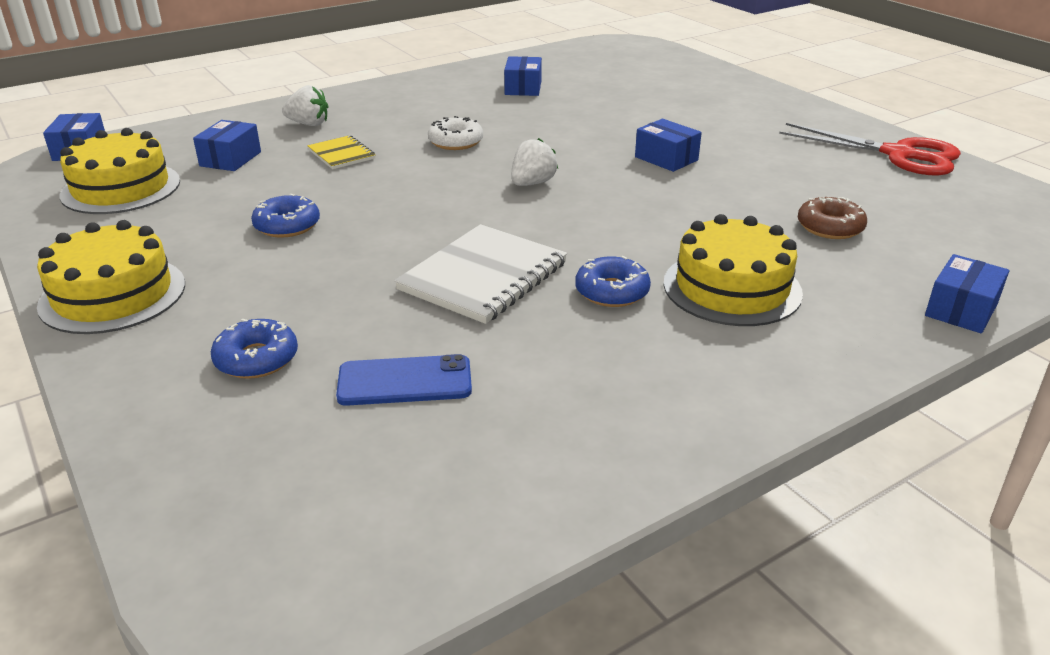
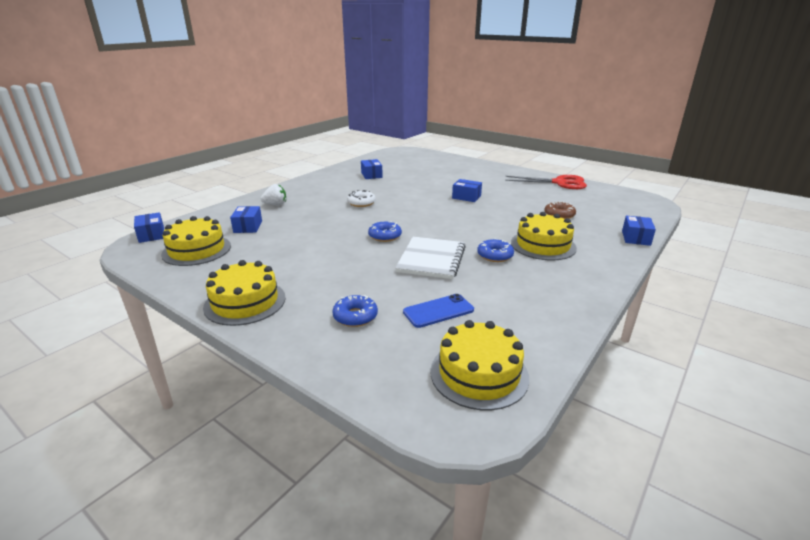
camera: 20 degrees left, 5 degrees down
(287, 225) = (311, 253): blue donut -> blue donut (385, 236)
(341, 154) = (307, 216): yellow notebook -> none
(367, 521) = (479, 374): none -> yellow cake
(532, 183) = (416, 216): white strawberry -> none

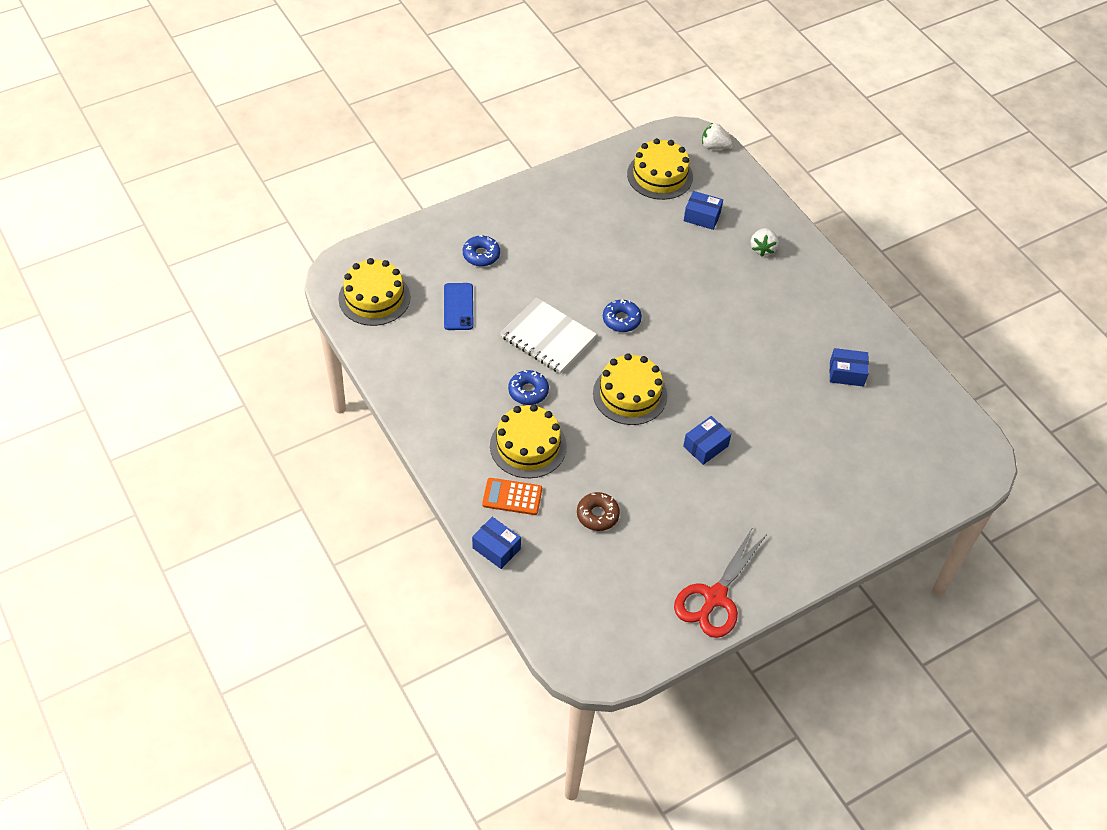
camera: 110 degrees right, 25 degrees up
(151, 235) = (714, 146): blue box -> white strawberry
(245, 302) = (540, 196): yellow cake -> yellow cake (630, 394)
(361, 203) = (732, 329): white donut -> none
(591, 241) = (512, 497): none -> orange calculator

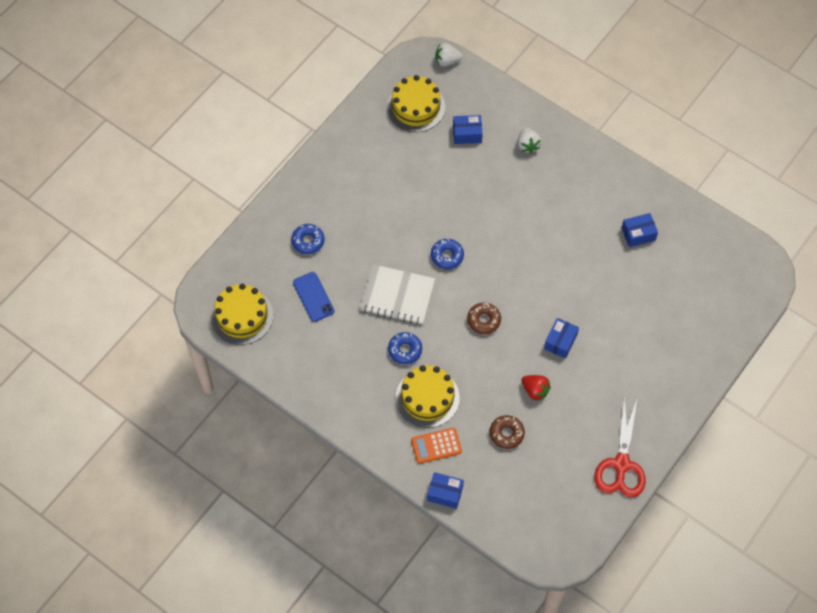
camera: 20 degrees left, 10 degrees up
(630, 394) = (483, 320): yellow cake -> brown donut
(652, 484) = (535, 390): none -> red strawberry

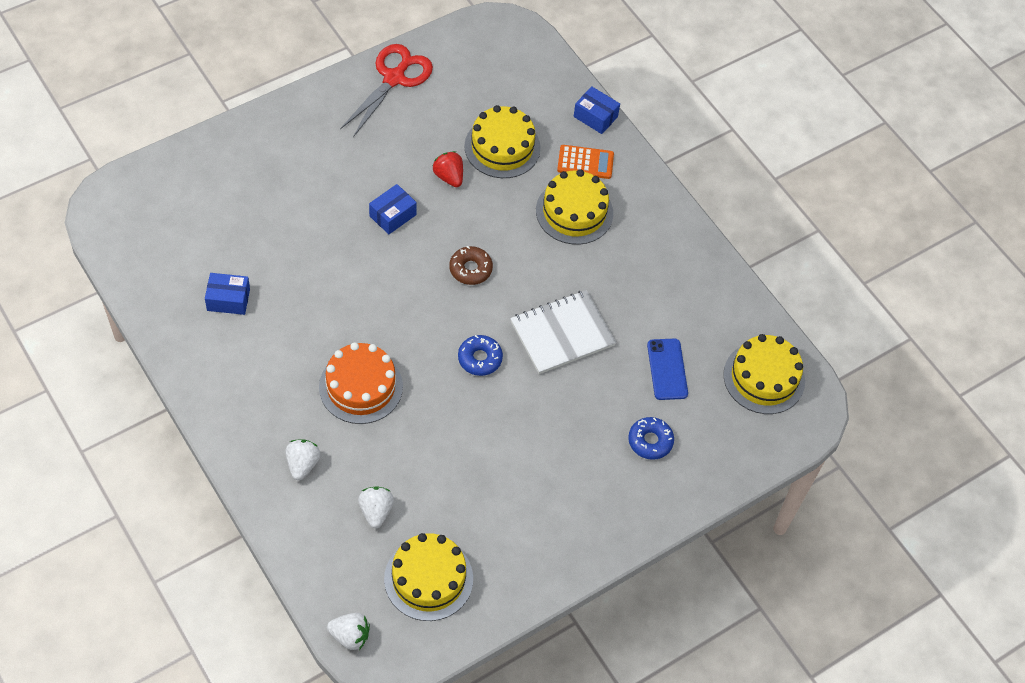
camera: 165 degrees left, 5 degrees down
(397, 295) = (562, 334): white notebook -> white notebook turned 60 degrees counterclockwise
(405, 350) = (579, 270): blue donut -> none
(467, 134) = (376, 511): blue box -> white strawberry
(506, 434) = (502, 147): brown donut -> yellow cake
(517, 207) = (361, 386): none -> orange cake

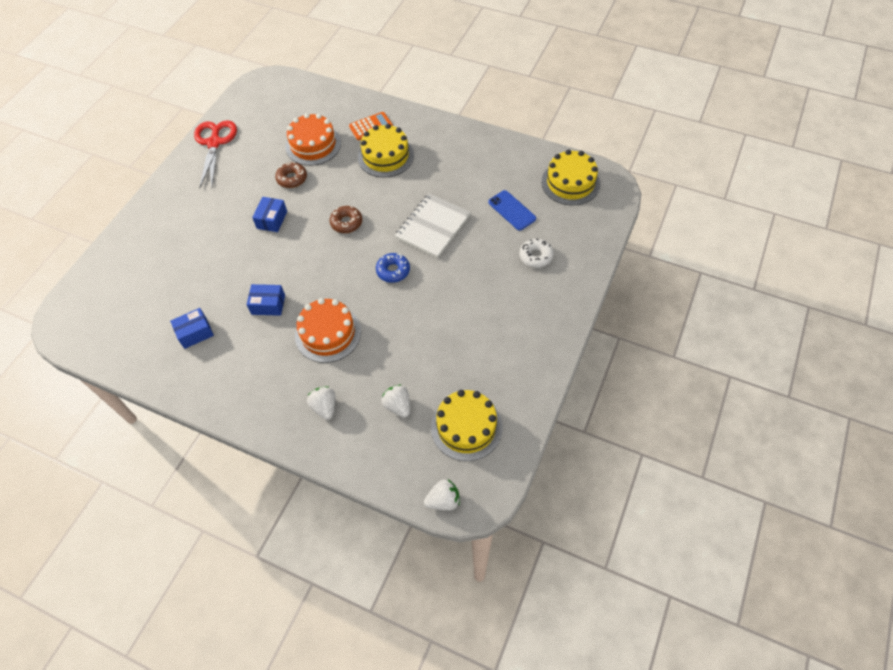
camera: 25 degrees left, 0 degrees up
(449, 177) = (292, 178): red strawberry -> brown donut
(502, 147) = (313, 145): yellow cake -> orange cake
(595, 116) = (357, 100): blue box -> blue box (268, 305)
(650, 441) = (536, 256): blue donut -> white donut

